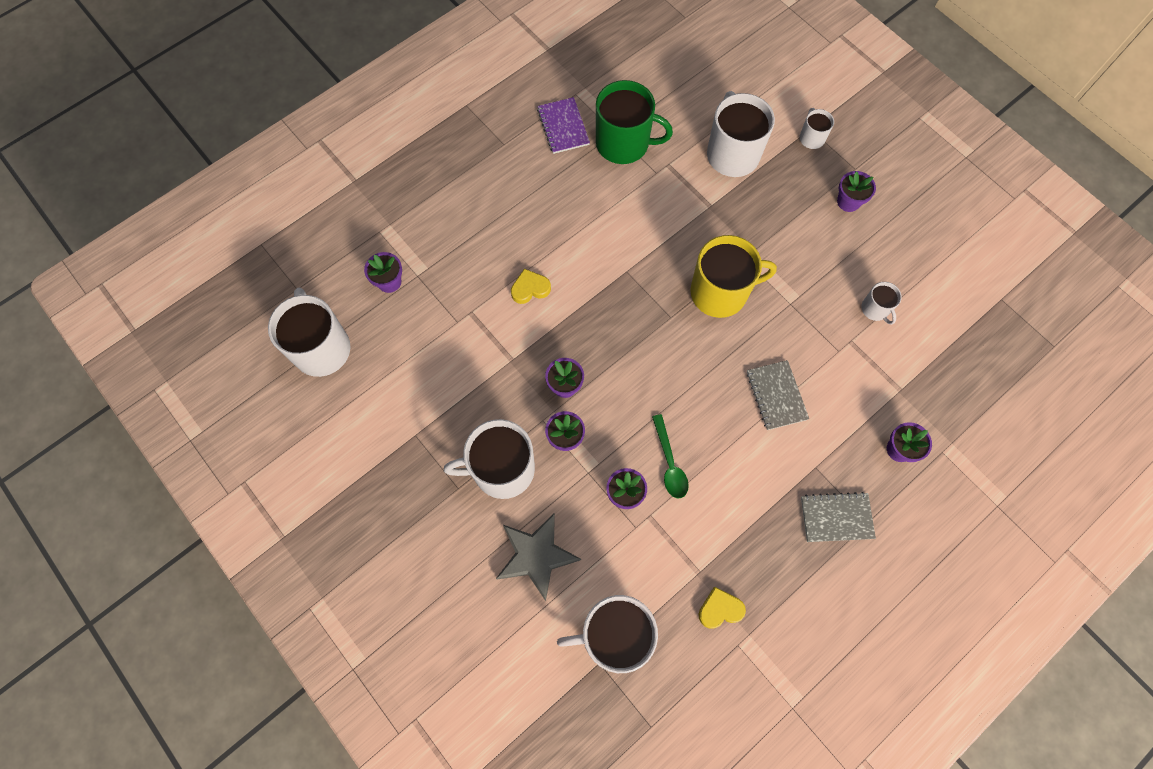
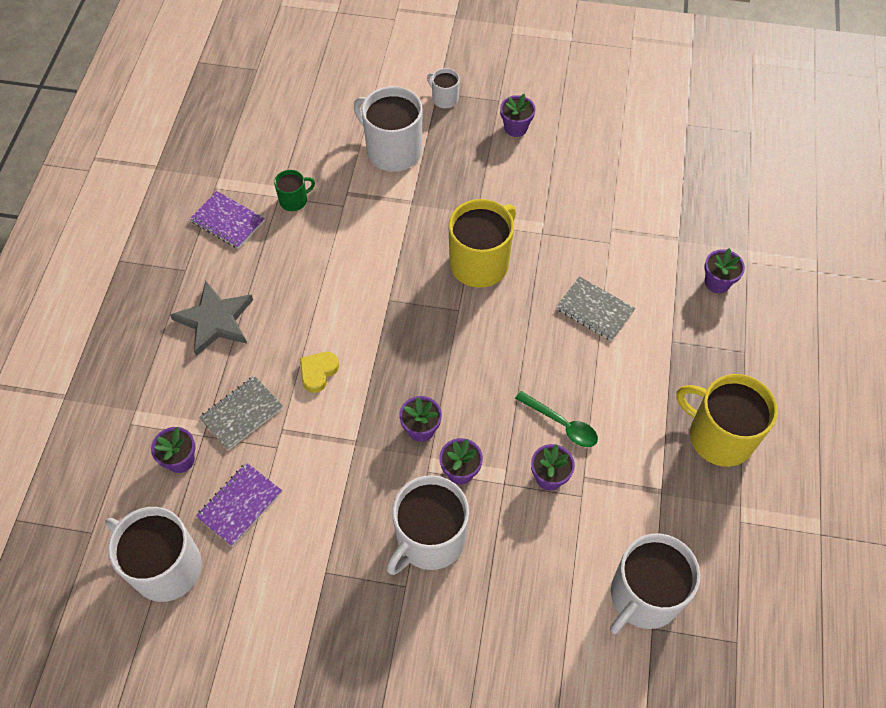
camera: 40 degrees left, 10 degrees down
(400, 343) = (240, 505): none -> purple notebook
(536, 556) = (523, 586): grey star -> grey star (215, 320)
(624, 143) = (294, 200): green mug -> green mug, size x0.49
(720, 609) = (702, 505): yellow heart -> none
(783, 569) = (719, 436): none -> yellow mug
(836, 518) = (720, 367): grey notebook -> grey notebook (242, 413)
(875, 309) = (607, 193): white mug -> none

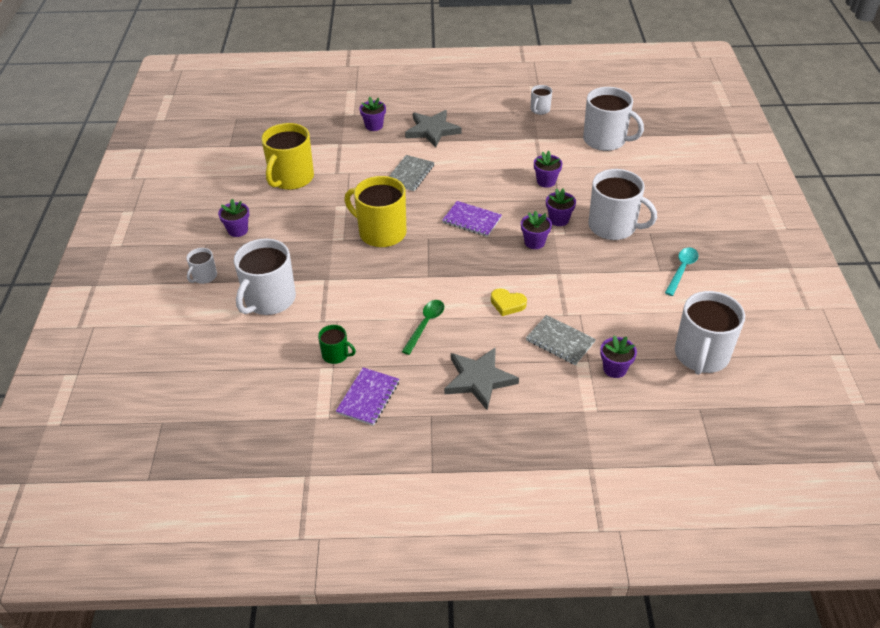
camera: 100 degrees left, 15 degrees down
(240, 505) = (634, 325): purple notebook -> purple notebook (472, 220)
(294, 200) = (336, 355): green mug -> green mug turned 150 degrees clockwise
(318, 601) = (682, 270): none -> turquoise spoon
(561, 424) = (505, 180): green spoon -> green spoon (425, 325)
(698, 353) = (432, 130): none -> grey star
(719, 436) = (490, 120): yellow mug -> yellow mug (291, 178)
(742, 517) = (540, 110): none -> white mug

